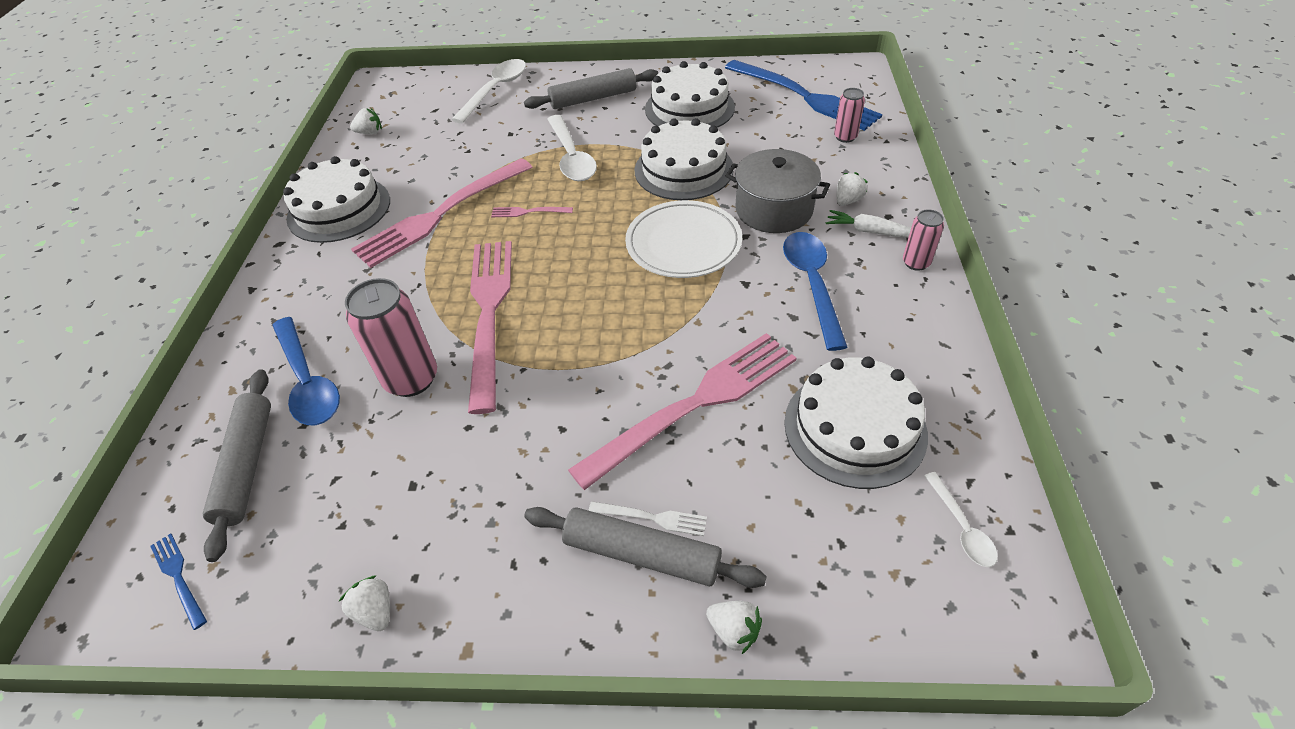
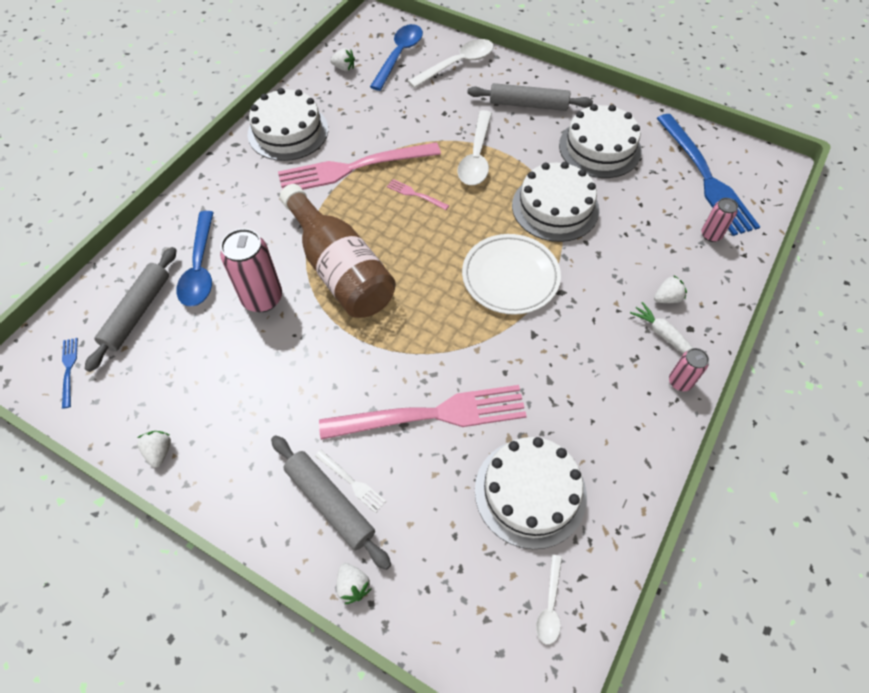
camera: 25 degrees right, 10 degrees up
(489, 311) = (340, 269): pink fork -> brown bottle
(773, 210) = (600, 278): grey pot -> none
(812, 284) = (583, 360): blue spoon -> blue spoon (399, 56)

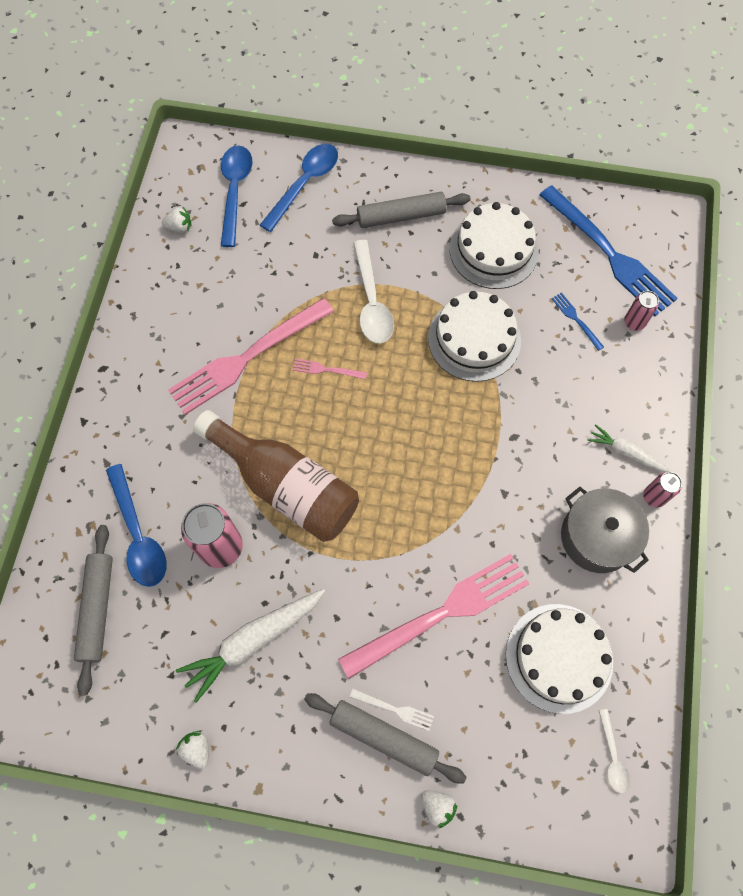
camera: 20 degrees left, 10 degrees up
(69, 369) = (58, 697): blue fork -> blue fork (575, 319)
(252, 380) = (253, 641): none -> white carrot
(288, 131) = (154, 333): white cake -> none
(457, 64) = (304, 184): white spoon -> blue spoon
(510, 277) = (459, 436): white plate -> none
(609, 398) = (597, 537): none -> grey pot
(667, 298) = (615, 409): white strawberry -> none

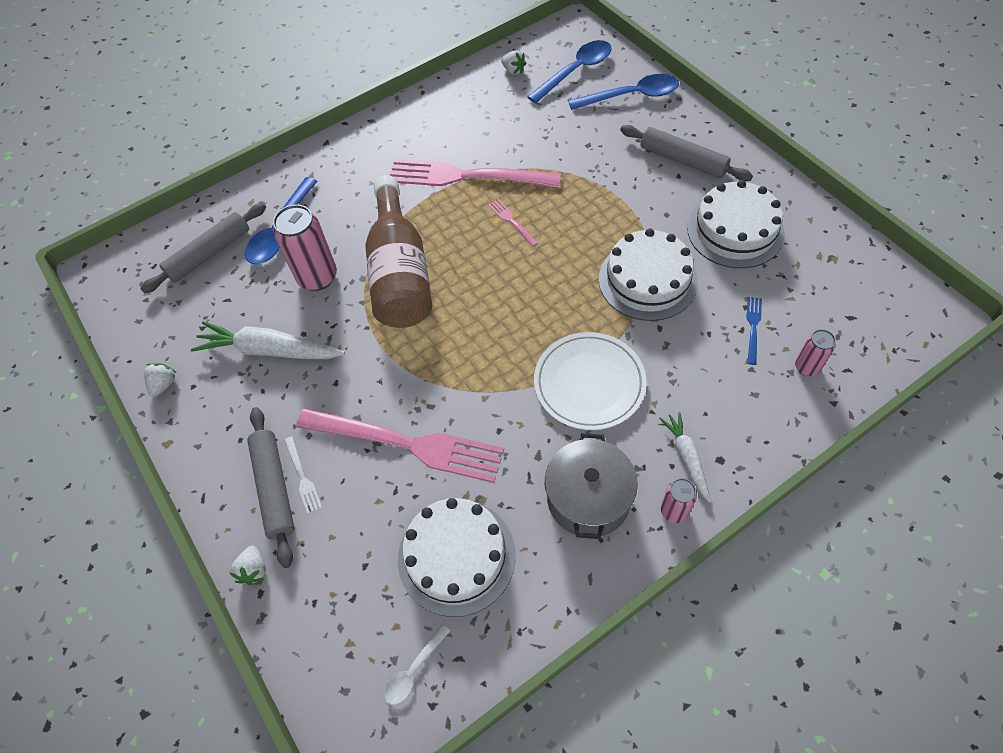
camera: 50 degrees right, 10 degrees down
(371, 302) = (595, 201): white spoon -> none
(515, 454) = (589, 383): none -> white plate
(610, 255) = (841, 302): blue fork -> none

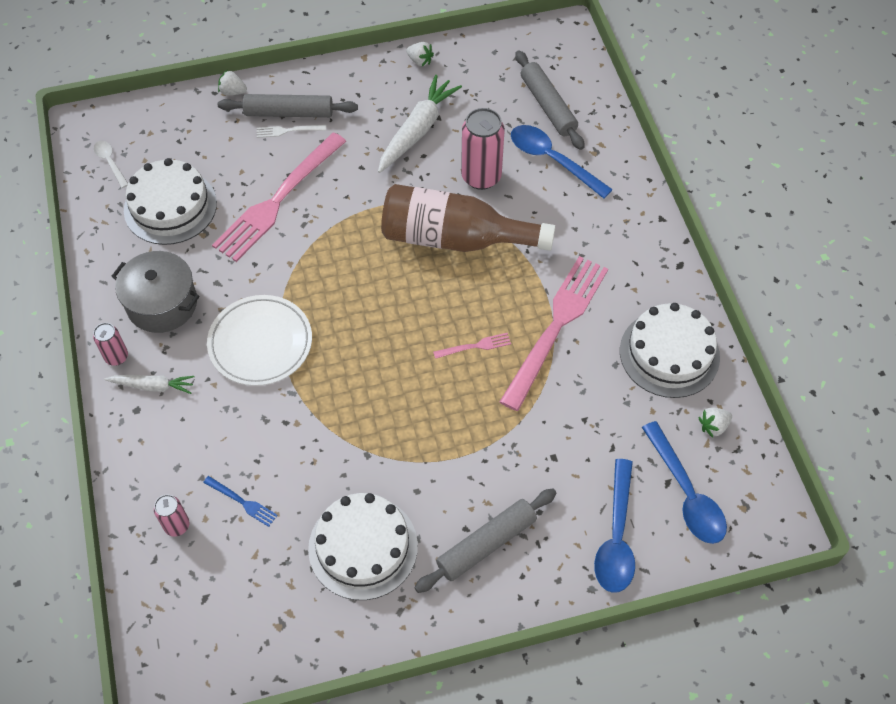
camera: 105 degrees right, 0 degrees up
(647, 280) = (343, 436): white cake -> white cake (669, 353)

